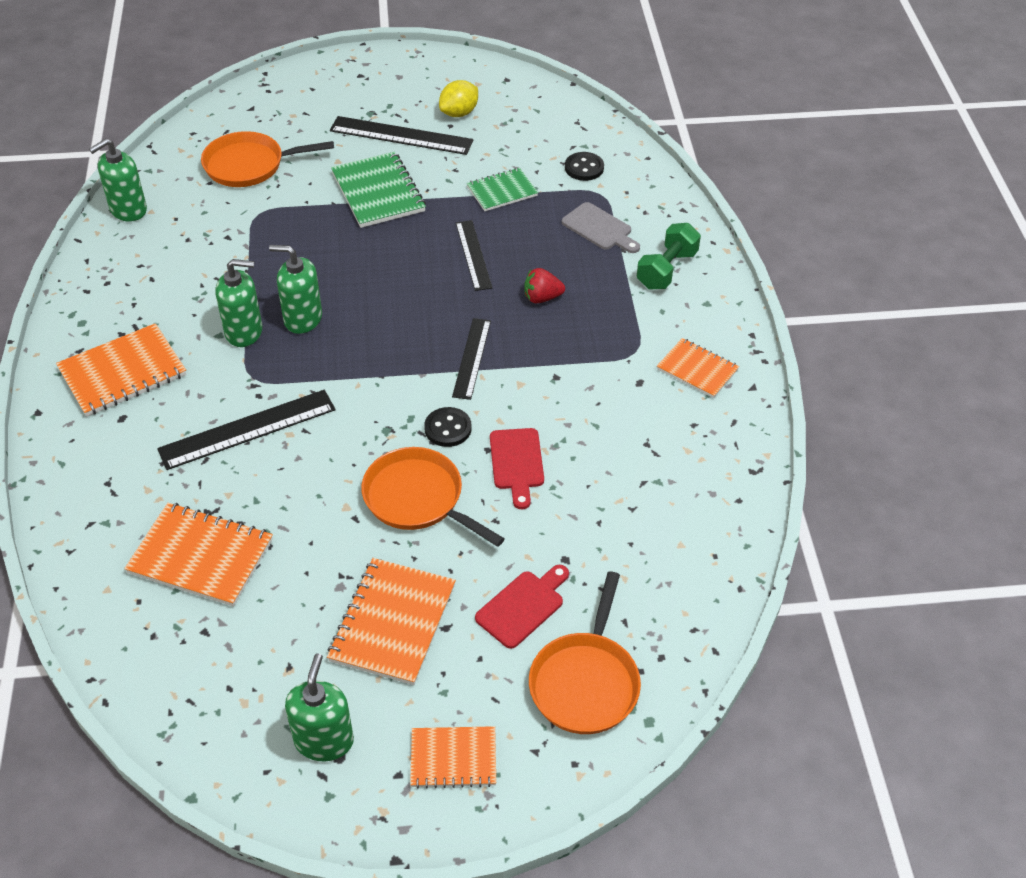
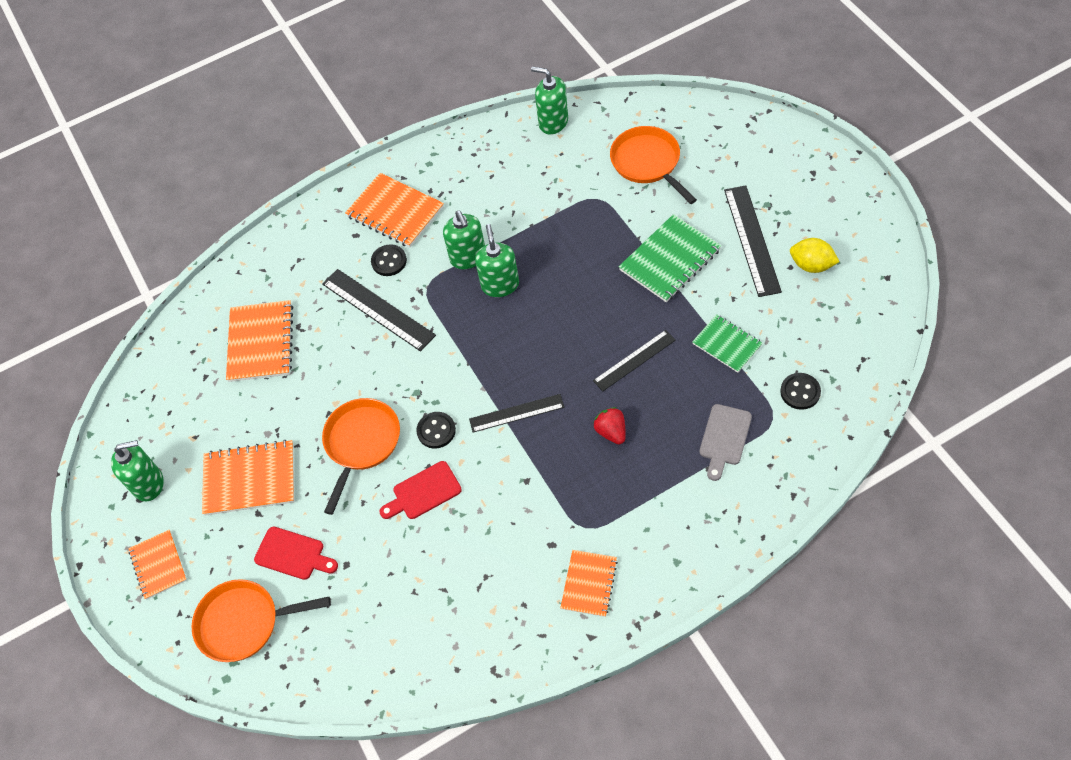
camera: 75 degrees right, 10 degrees up
(188, 399) = (389, 261): none -> black button
(666, 270) = (701, 513): green dumbbell -> none

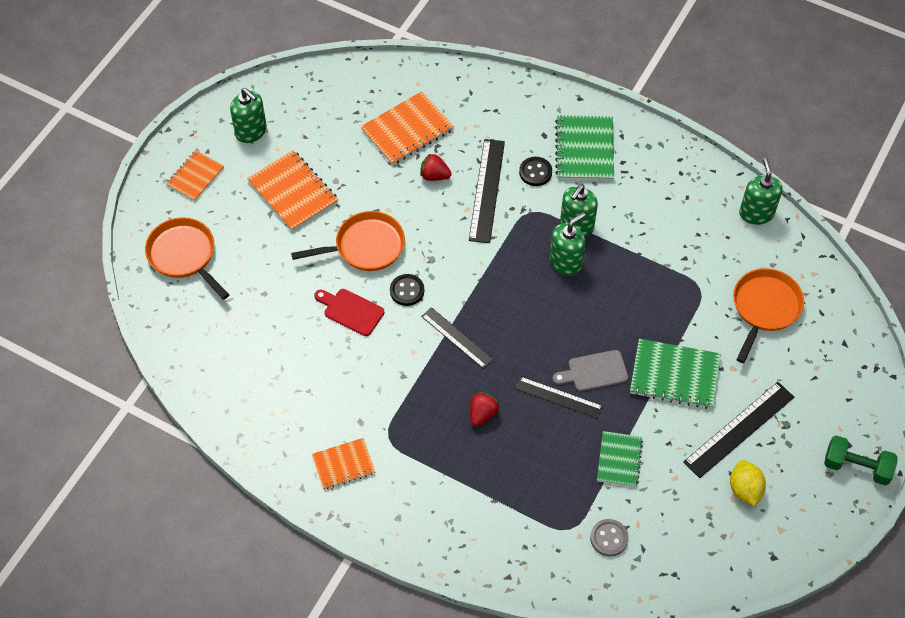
camera: 50 degrees right, 0 degrees up
(293, 554) = (252, 255): red cutting board -> none
(329, 344) = (434, 176): none -> red strawberry
(395, 212) = (584, 149): orange notebook -> green notebook
(724, 438) = (528, 500): grey cutting board -> grey cutting board (594, 371)
(800, 392) = (609, 538): black button -> grey button
(836, 177) = (856, 467): none -> green dumbbell

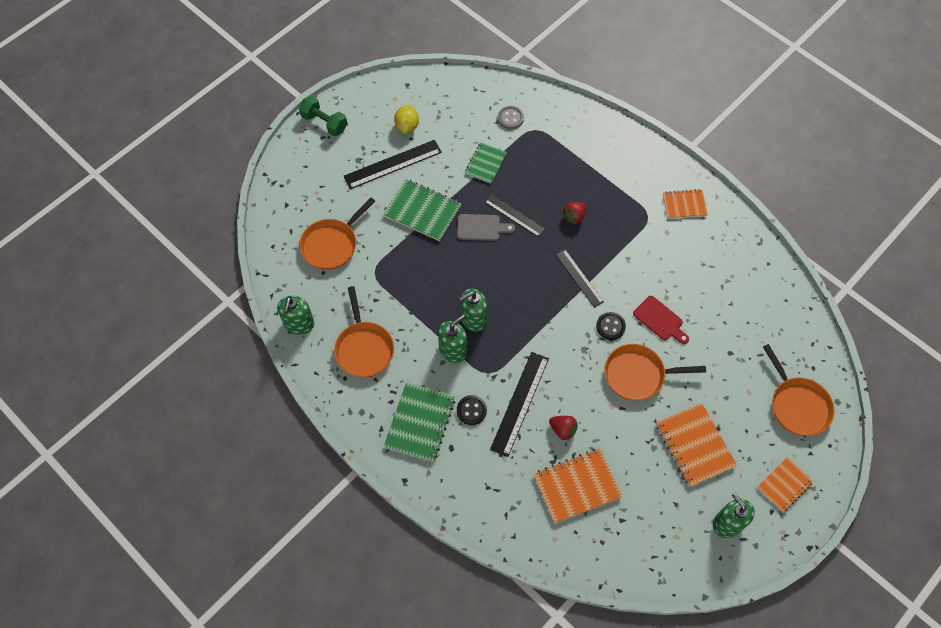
camera: 165 degrees left, 5 degrees up
(674, 205) = (364, 348): none -> orange pan

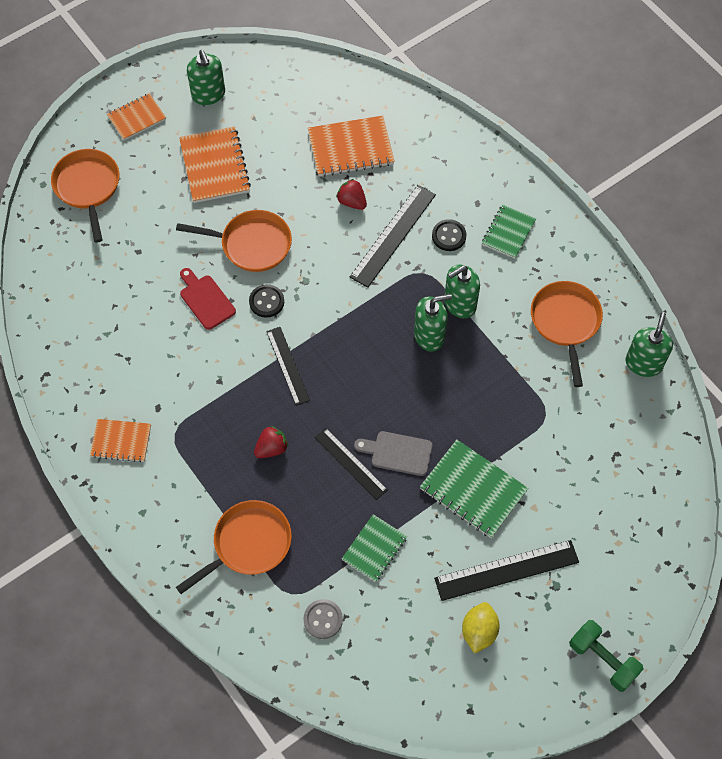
camera: 170 degrees left, 0 degrees up
(332, 244) = (599, 461): orange pan -> orange pan (248, 544)
(420, 423) = (508, 232): green notebook -> green notebook, size x0.63

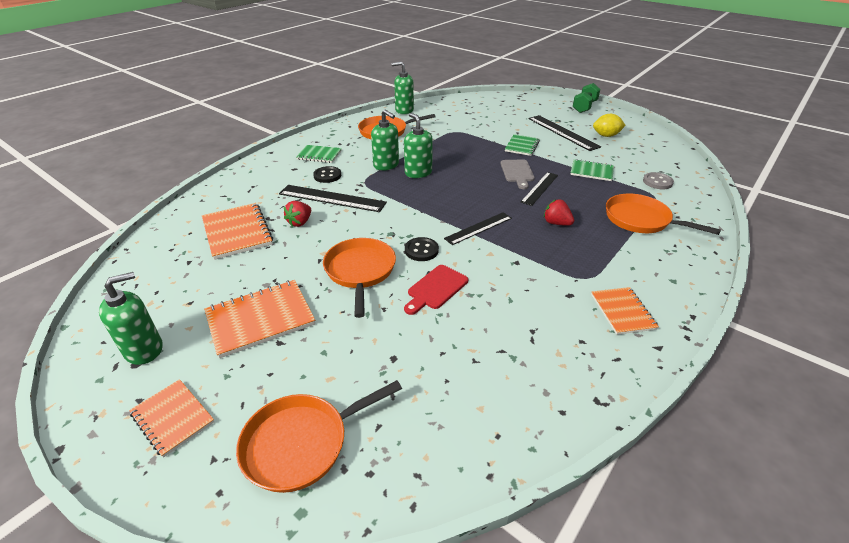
camera: 105 degrees left, 25 degrees down
(473, 490) = (522, 146): green notebook -> green notebook, size x0.63

